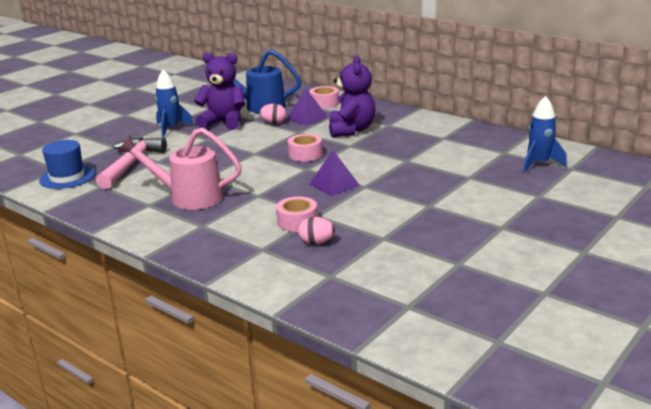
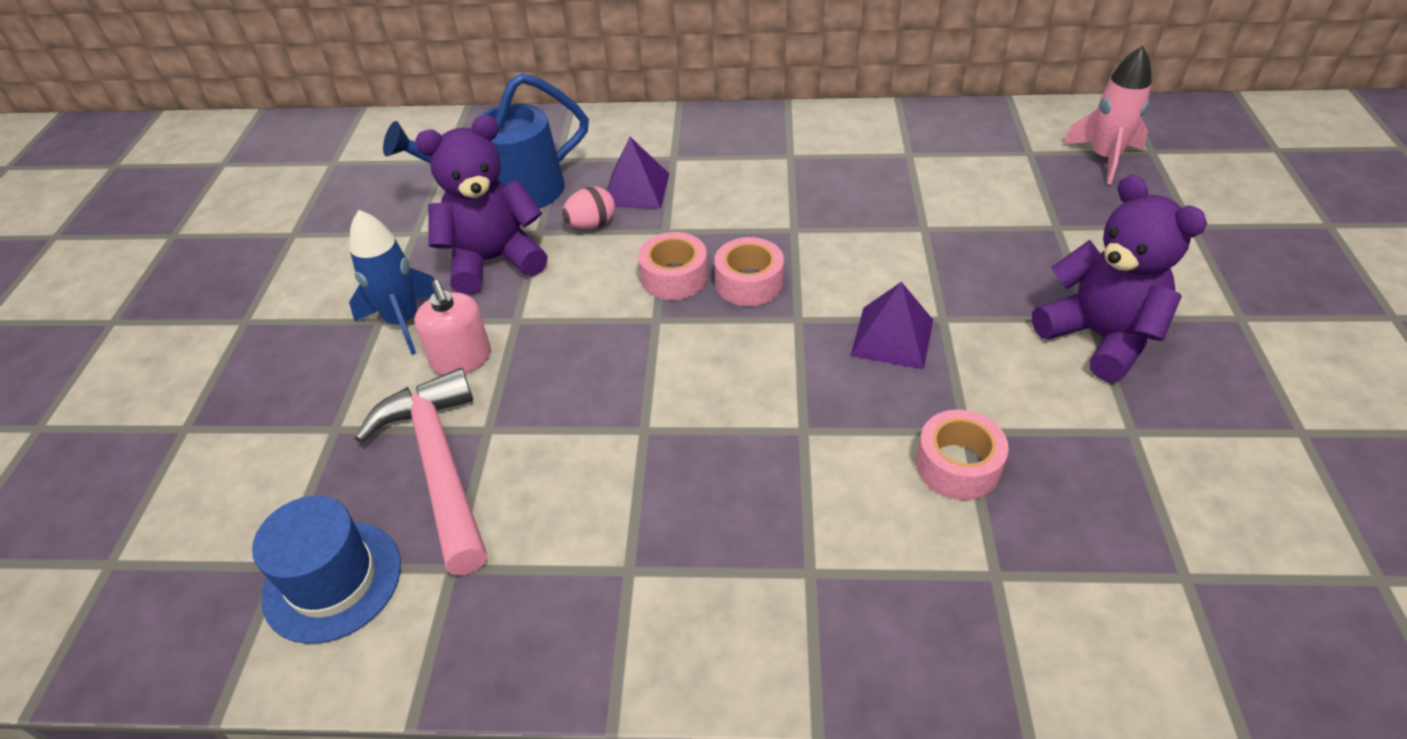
camera: 35 degrees left, 20 degrees up
(175, 143) = (461, 359): none -> pink soap dispenser
(189, 197) = (684, 504): pink watering can -> none
(316, 242) = (1056, 503): pink egg -> none
(324, 103) = (621, 143): pink tape -> pink tape (674, 277)
(351, 130) = (749, 191): purple teddy bear -> purple teddy bear (1099, 337)
(539, 164) = (1104, 158): blue rocket -> pink rocket

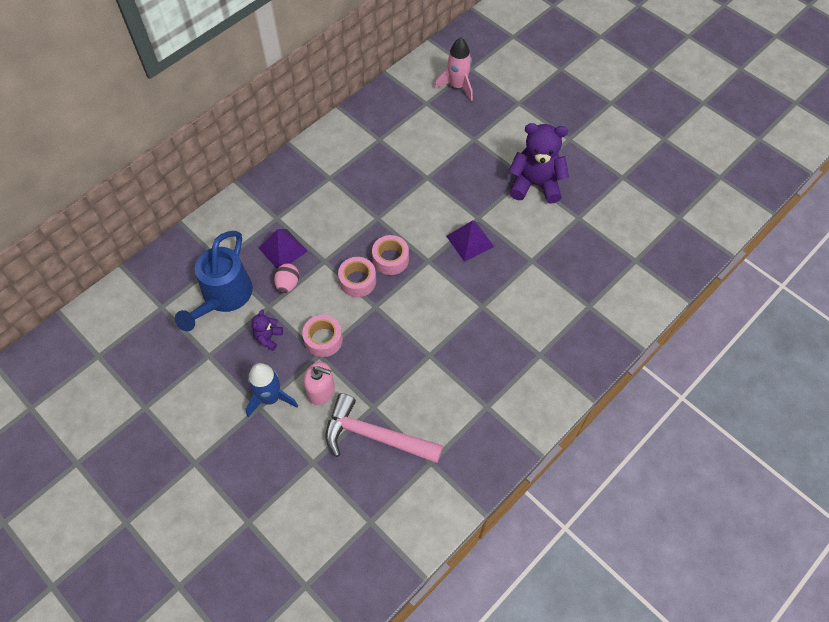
camera: 50 degrees left, 15 degrees up
(332, 580) = (397, 506): blue hat -> none
(493, 261) = (268, 337): purple teddy bear -> purple teddy bear, size x0.47
(957, 465) = (542, 276): pink tape -> pink tape (323, 339)

